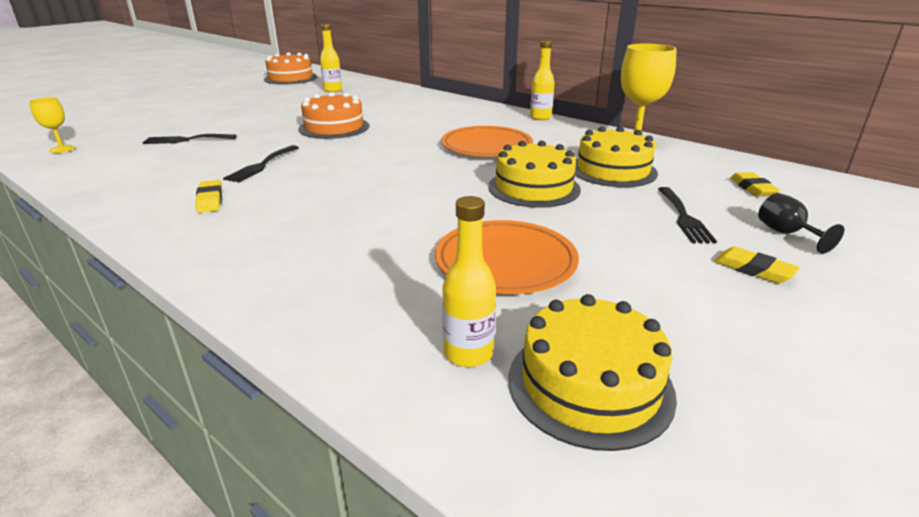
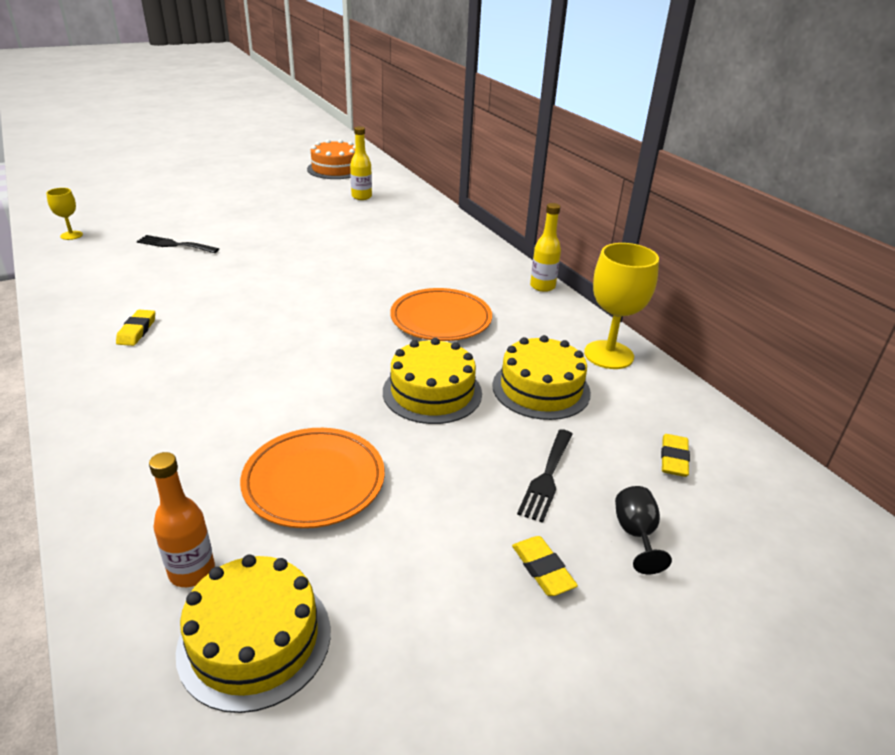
camera: 20 degrees right, 5 degrees up
(261, 165) = (210, 296): black fork -> none
(334, 127) = (316, 256): orange cake -> none
(468, 353) = (192, 571): yellow bottle -> orange bottle

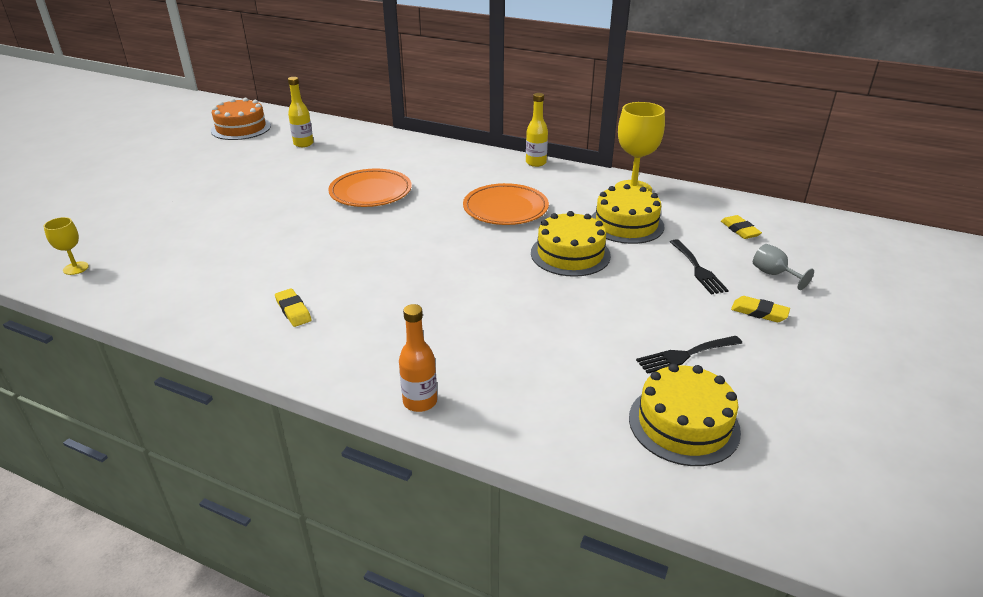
camera: 35 degrees left, 0 degrees up
(174, 245) = (201, 237): black fork -> black fork (685, 355)
(192, 571) = (596, 417): orange bottle -> orange bottle (420, 402)
(314, 481) = (584, 335): orange plate -> orange plate (370, 192)
(636, 534) = (773, 274): black goblet -> grey goblet

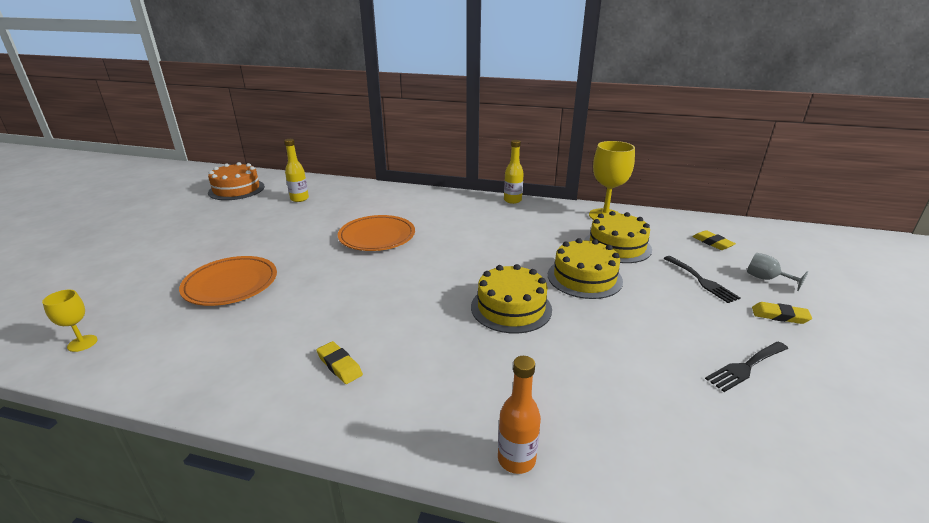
camera: 10 degrees left, 5 degrees down
(505, 209) = (506, 241): orange plate -> orange plate (231, 284)
(683, 424) = (794, 446): yellow cake -> yellow cake (511, 308)

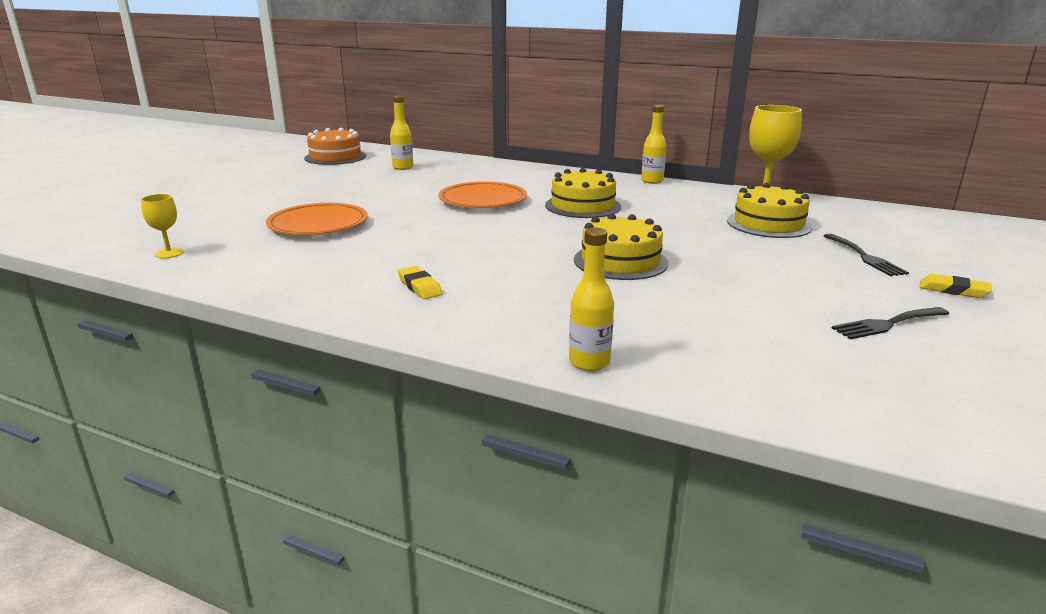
camera: 10 degrees right, 5 degrees down
(516, 459) = (589, 362): orange bottle -> yellow bottle
(584, 278) = (717, 245): yellow cake -> yellow cake (583, 206)
(712, 243) = (895, 228): yellow eraser -> none
(766, 279) = (952, 261): grey goblet -> none

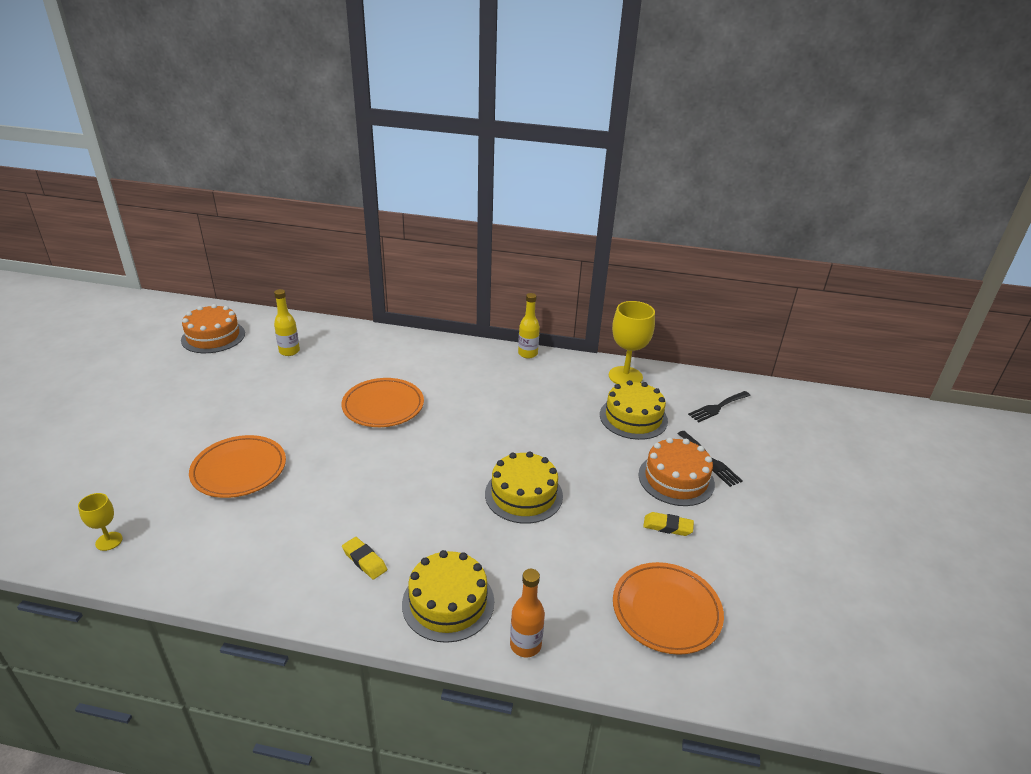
camera: 15 degrees left, 10 degrees up
(583, 206) = (475, 406): yellow cake -> yellow cake (448, 602)
(589, 362) = (525, 645): yellow bottle -> orange bottle
(788, 356) = (666, 610): none -> orange plate
(817, 266) = (676, 479): none -> orange cake
(887, 324) = (731, 555): black fork -> black fork (717, 407)
(953, 290) = (774, 500): yellow eraser -> yellow eraser (667, 526)

